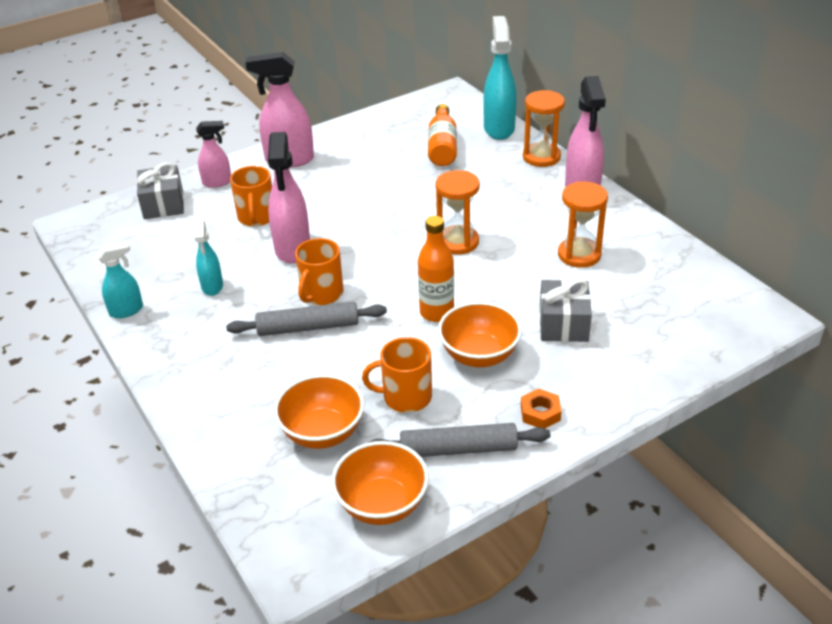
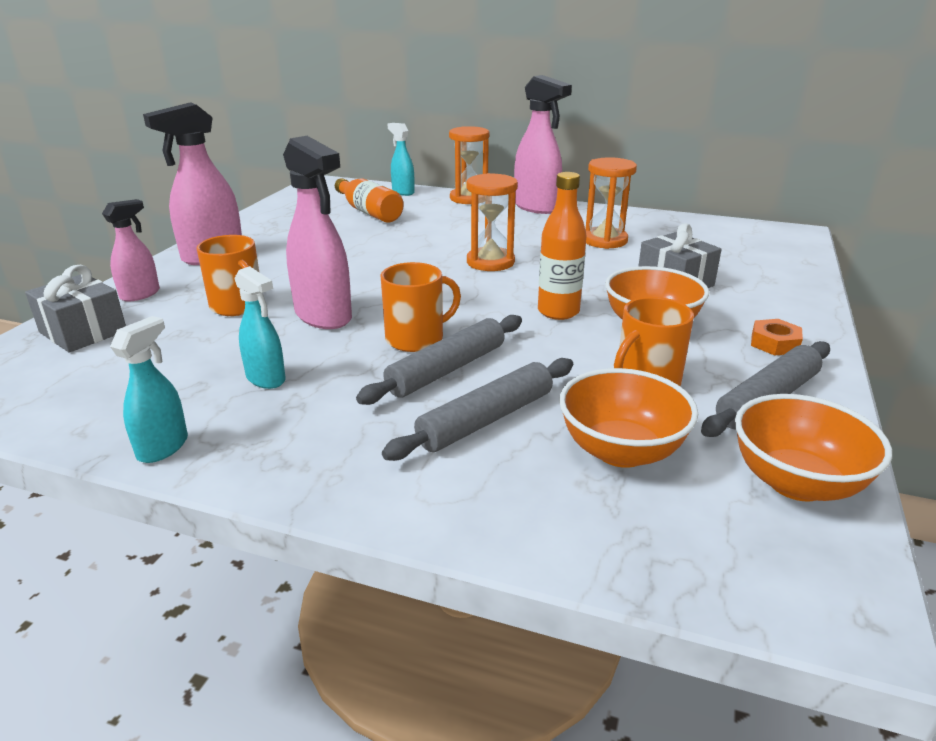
camera: 40 degrees left, 10 degrees down
(284, 374) = (486, 419): none -> grey rolling pin
(321, 294) = (416, 339): orange mug -> orange mug turned 105 degrees counterclockwise
(499, 128) = (403, 192): turquoise spray bottle -> turquoise spray bottle, size x0.58

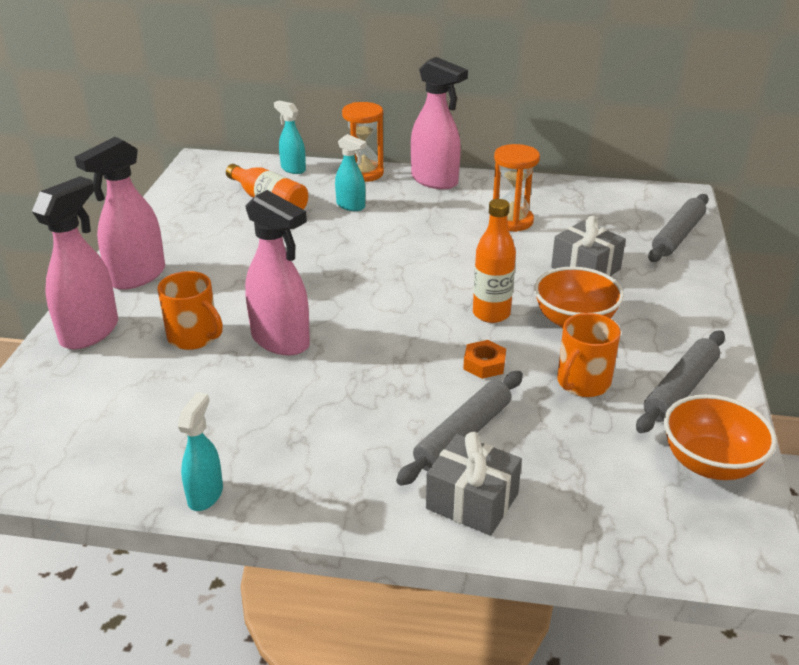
camera: 10 degrees left, 5 degrees up
(83, 332) = (60, 383): grey gift -> grey gift (472, 501)
(140, 294) = (90, 332): pink spray bottle -> pink spray bottle, size x1.73
(266, 379) = (260, 416): turquoise spray bottle -> turquoise spray bottle (351, 206)
(416, 339) = (375, 357): orange mug -> none
(447, 369) = (414, 388): grey rolling pin -> grey rolling pin (677, 236)
(490, 262) = (412, 259): orange hourglass -> none
(621, 451) = (576, 452): orange bowl -> none
(774, 343) = (679, 330): orange nut -> orange nut (484, 364)

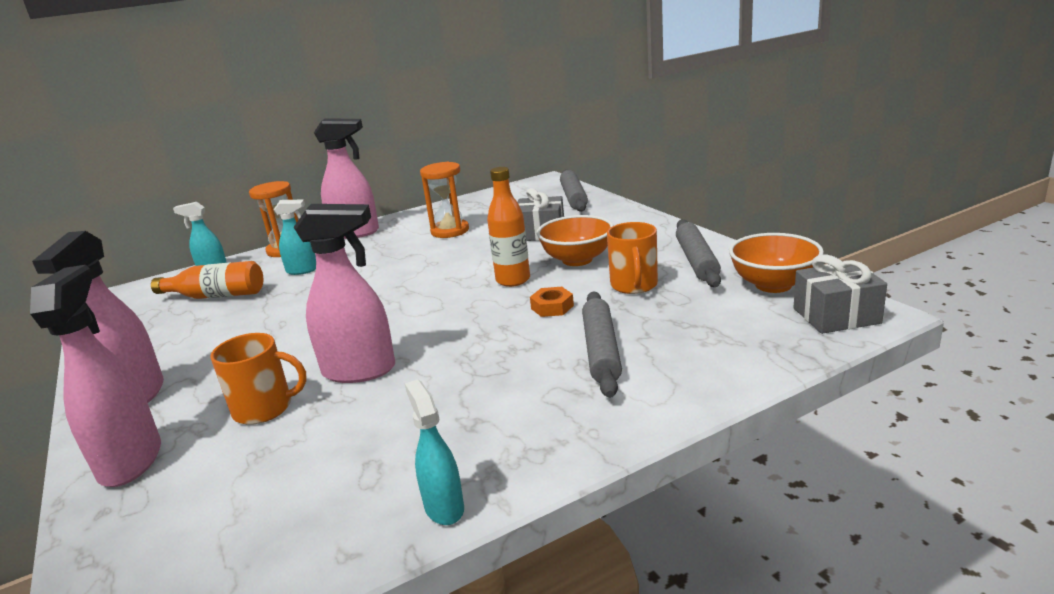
camera: 35 degrees left, 10 degrees down
(472, 501) = (669, 382): grey gift -> grey gift (836, 316)

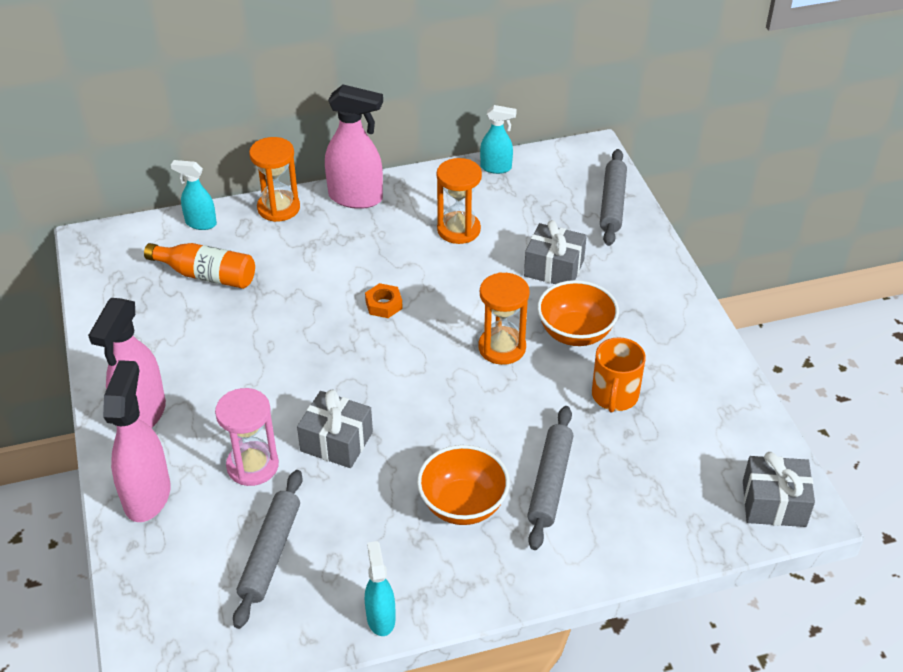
camera: 10 degrees right, 20 degrees up
(264, 408) = (252, 466): orange mug -> pink hourglass
(302, 270) = (294, 256): turquoise spray bottle -> turquoise spray bottle (496, 168)
(360, 371) = (336, 442): pink spray bottle -> grey gift
(513, 280) = (502, 347): orange bottle -> orange hourglass
(552, 307) = (526, 405): orange nut -> orange nut (384, 305)
(696, 261) = (691, 376): grey rolling pin -> grey rolling pin (270, 553)
(773, 285) = (744, 440): orange bowl -> orange bowl (463, 505)

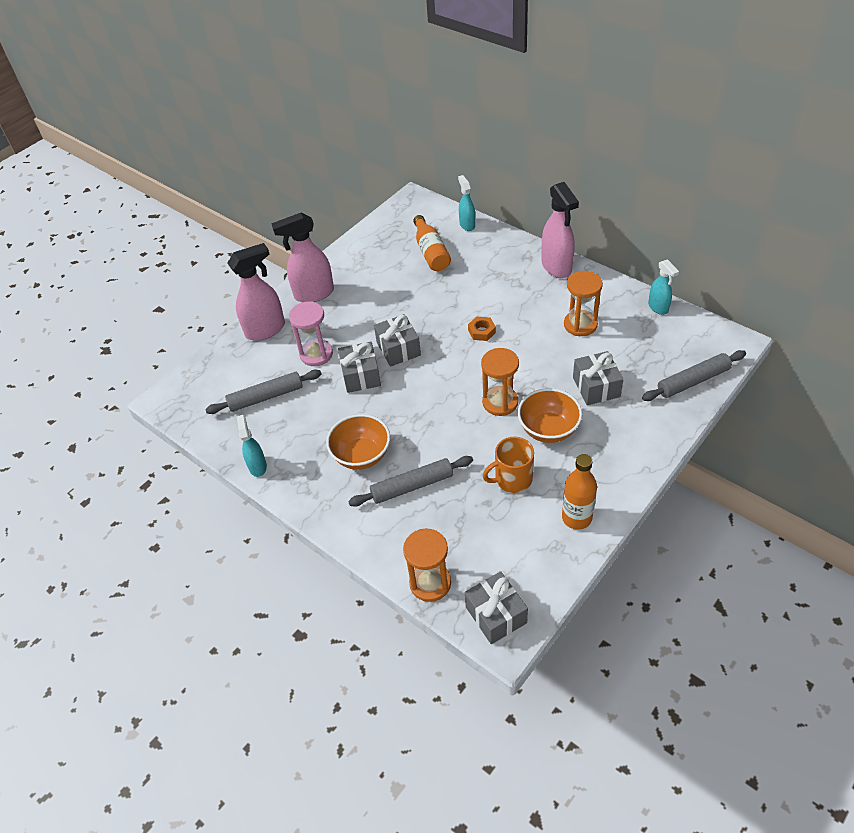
camera: 60 degrees right, 5 degrees up
(278, 208) = (512, 244): orange hourglass -> orange hourglass (430, 583)
(331, 386) = (398, 349): none -> grey gift
(381, 618) = (257, 466): turquoise spray bottle -> turquoise spray bottle turned 60 degrees counterclockwise
(704, 377) = (576, 518): none -> orange bottle

